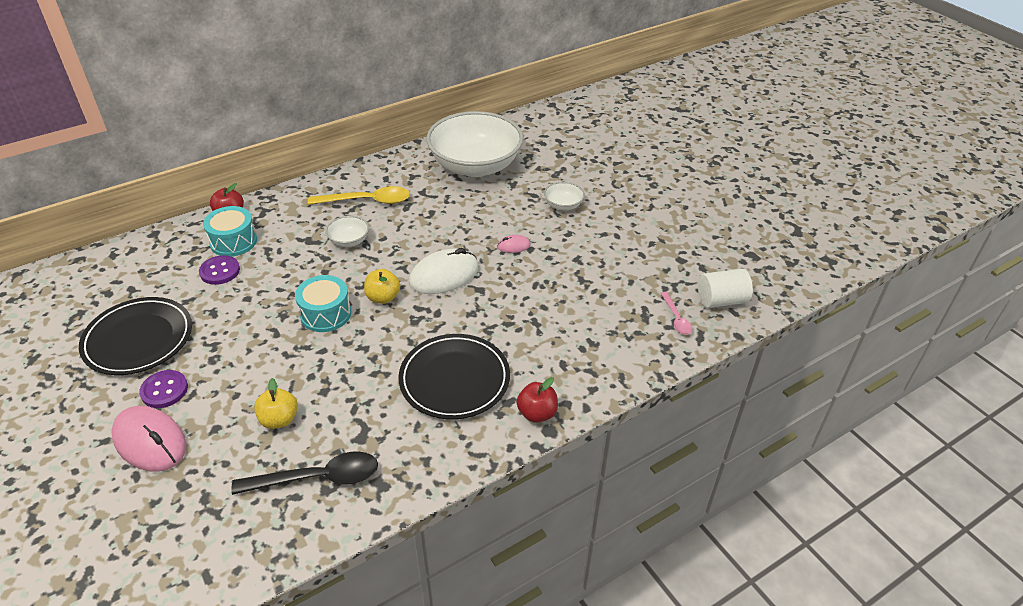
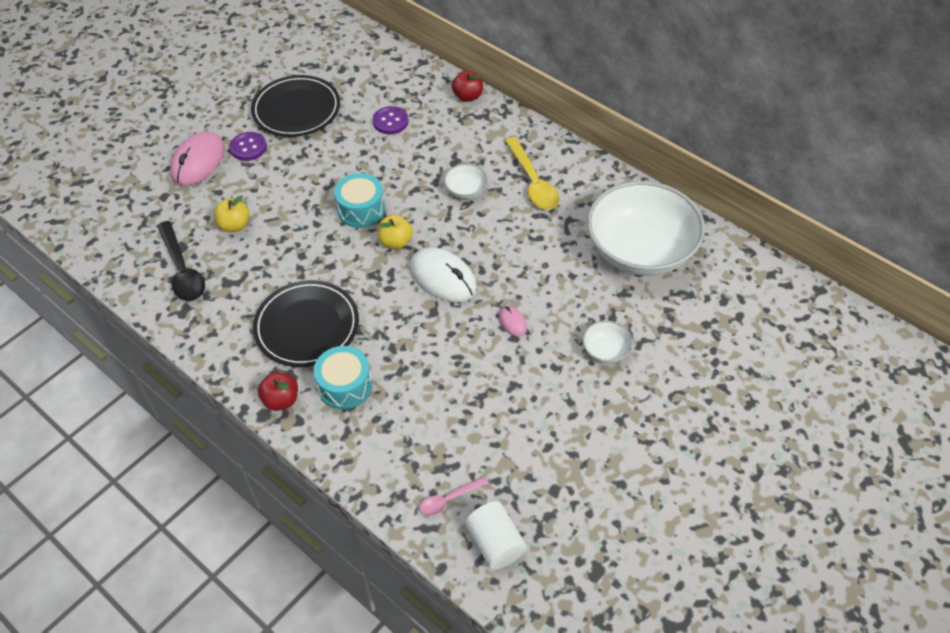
camera: 75 degrees right, 10 degrees up
(233, 241) = (432, 114): turquoise drum -> turquoise drum (345, 386)

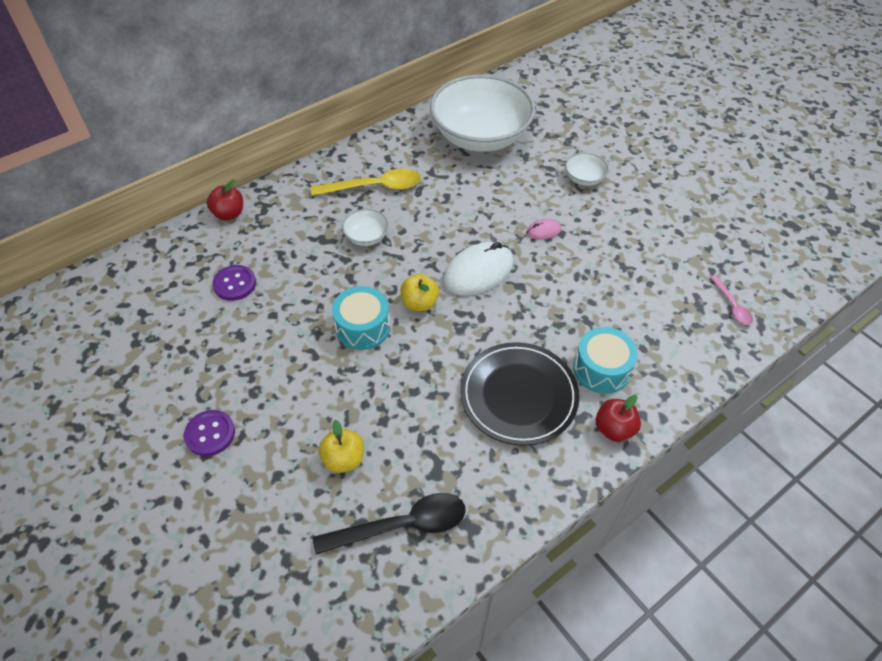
camera: 80 degrees left, 0 degrees up
(198, 162) = (210, 497): pink mouse -> none
(296, 110) = (166, 374): black plate -> none
(495, 543) = (773, 281): white cylinder -> none

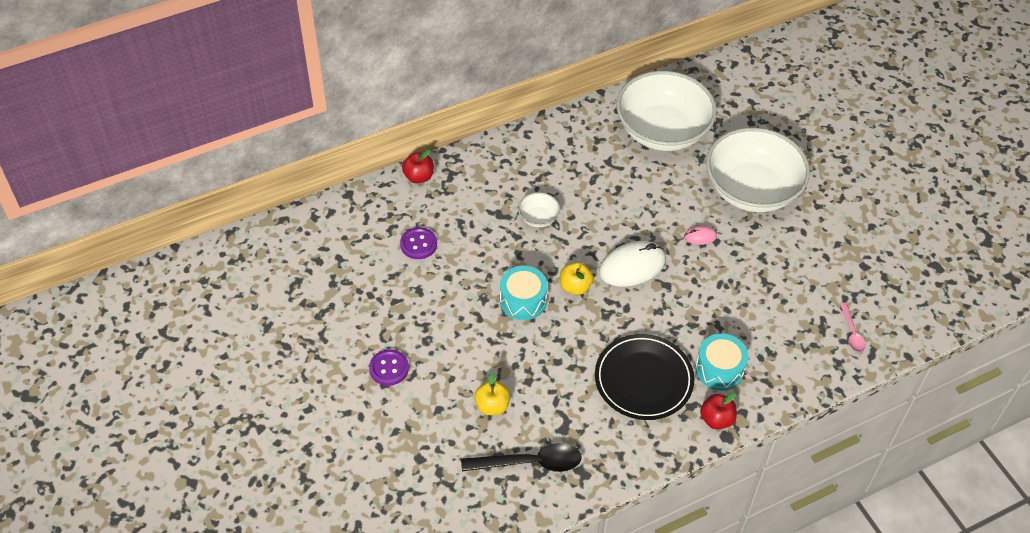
camera: 10 degrees right, 0 degrees up
(374, 187) = (553, 169): yellow spoon -> none
(584, 178) = (752, 189): white bowl -> white bowl, size x2.48

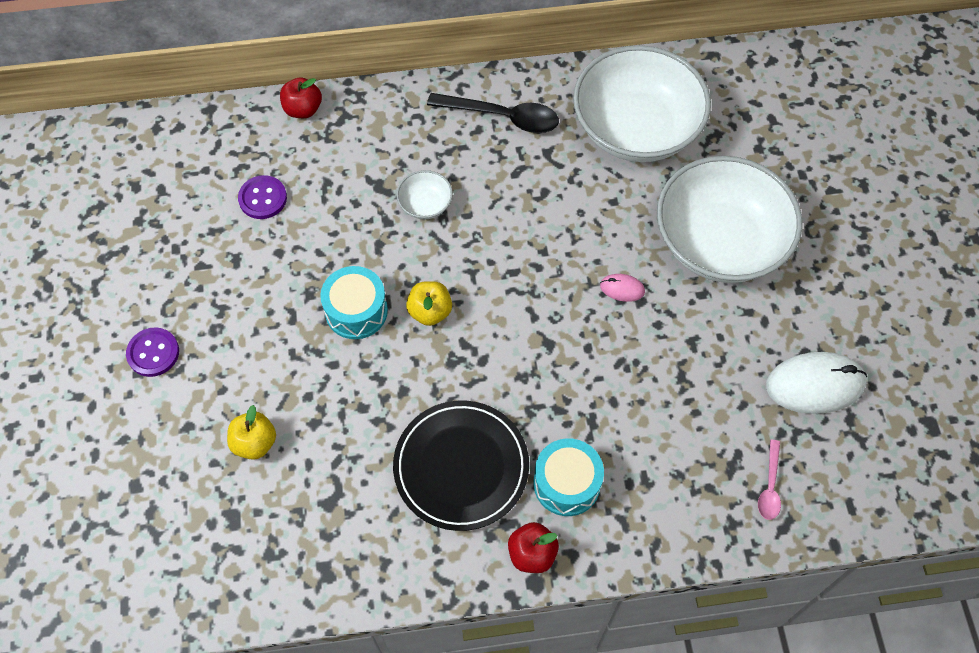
camera: 20 degrees right, 10 degrees up
(530, 463) = (266, 536): black spoon -> black spoon (502, 117)
(632, 266) = (515, 304): white mouse -> white mouse (815, 384)

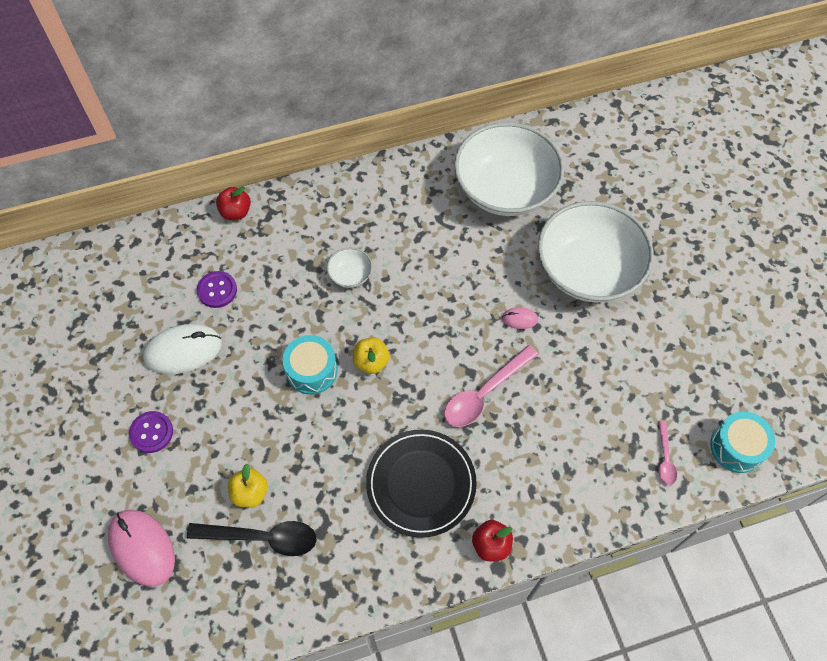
camera: 10 degrees left, 0 degrees up
(116, 485) = (142, 548): none -> pink mouse
(502, 117) = (398, 194): black spoon -> black spoon (262, 538)
(560, 371) = (484, 393): none -> pink spoon
(566, 483) = (507, 483): turquoise drum -> turquoise drum (737, 447)
(815, 384) = (683, 371): white mouse -> white mouse (183, 351)

